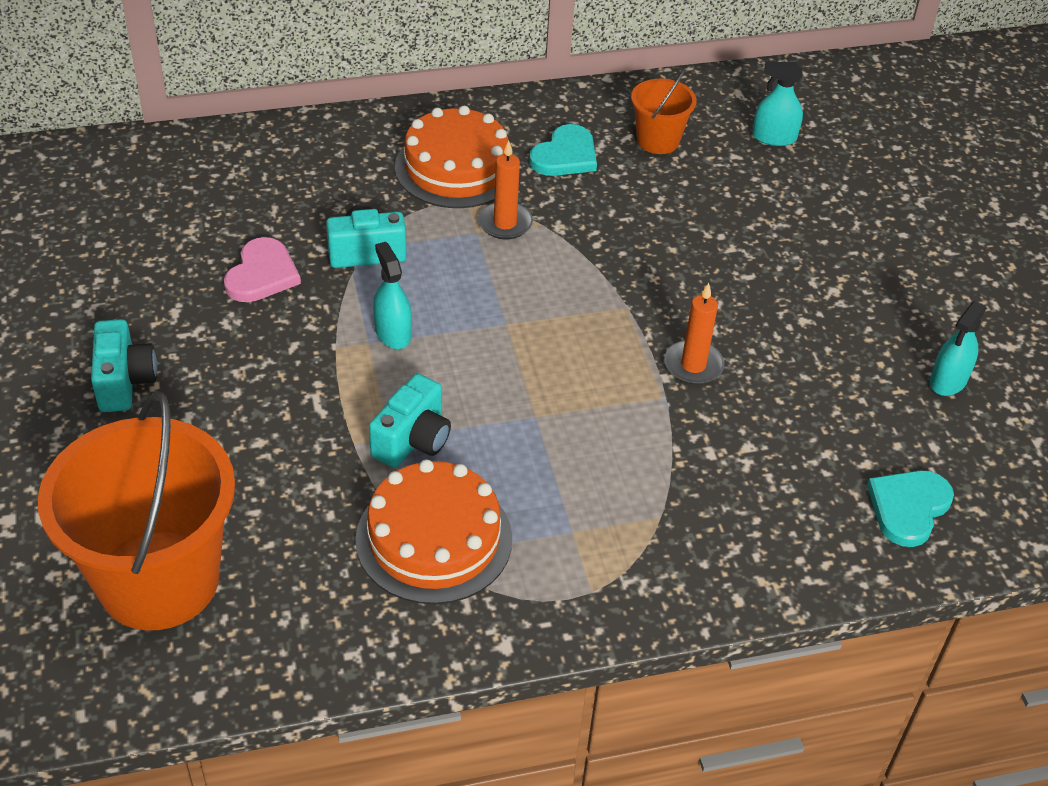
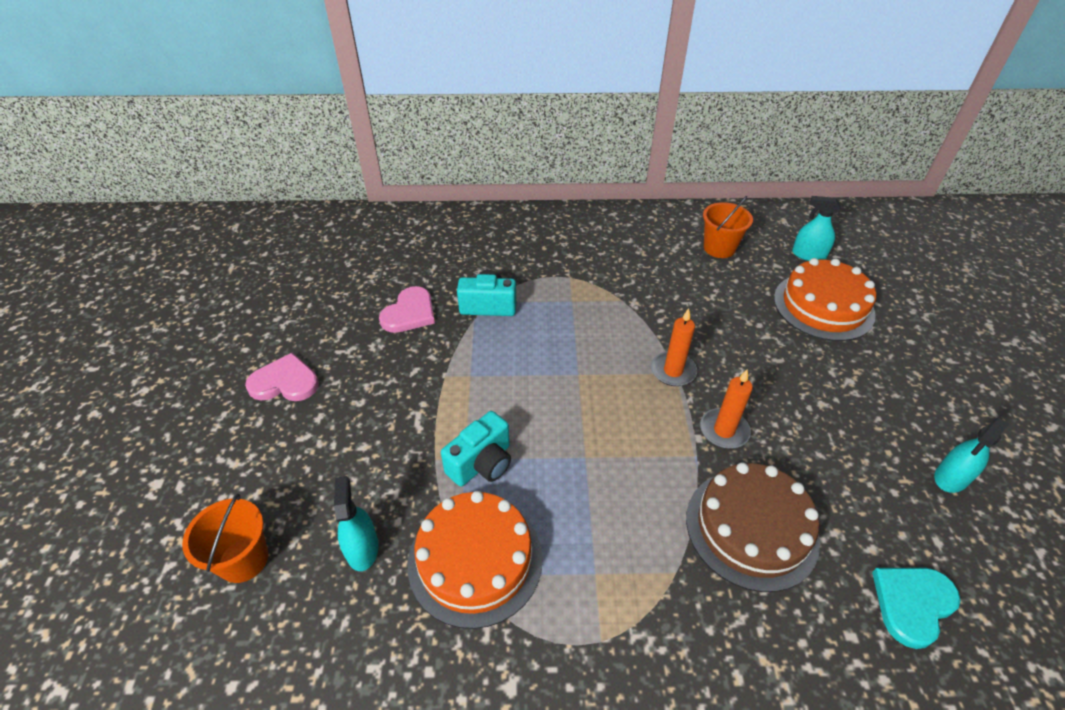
camera: 15 degrees right, 0 degrees up
(124, 382) = (285, 382): turquoise camera -> pink heart
(159, 580) = (243, 559): orange bucket -> orange bucket, size x0.48
(393, 333) = (490, 370): turquoise spray bottle -> turquoise spray bottle (362, 548)
(456, 168) = (568, 252): orange cake -> orange cake (823, 306)
(505, 223) = (594, 296): orange candle -> orange candle (673, 371)
(565, 155) = (648, 252): turquoise heart -> none
(736, 462) = (751, 528): none -> brown cake

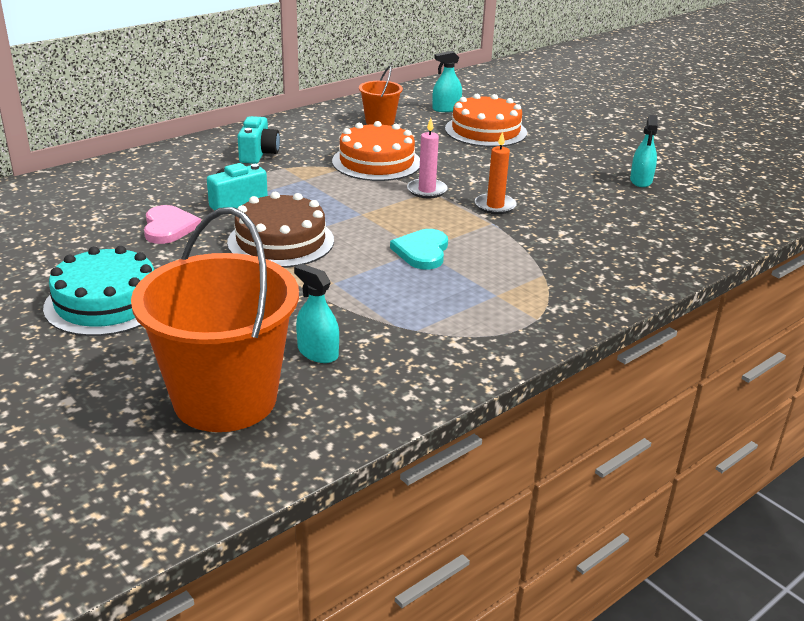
camera: 40 degrees left, 15 degrees down
(243, 559) = (225, 399): orange bucket -> orange bucket, size x2.08
(285, 382) = (106, 302): pink heart -> turquoise cake
(475, 560) = (410, 322): orange cake -> orange cake (376, 162)
(482, 463) = (350, 280): turquoise camera -> turquoise camera (258, 154)
(673, 371) = (427, 190): orange candle -> pink candle
(751, 528) = (563, 240): brown cake -> brown cake (281, 241)
(912, 603) = (676, 235): turquoise heart -> turquoise heart (422, 251)

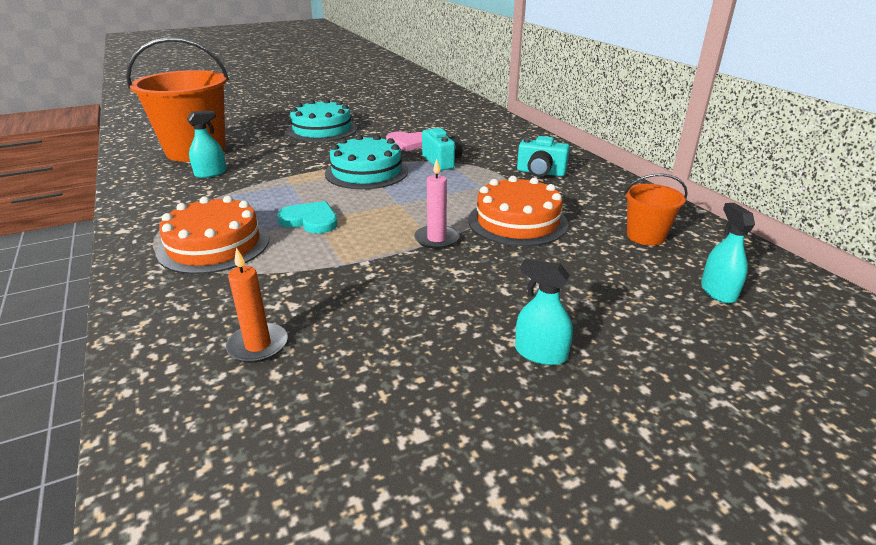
camera: 105 degrees right, 0 degrees up
(281, 241) = (366, 172): brown cake -> turquoise cake
(485, 131) = (630, 311): orange cake -> orange cake (214, 245)
(495, 206) = (381, 273): orange candle -> orange candle (258, 345)
(641, 181) = (409, 435): turquoise spray bottle -> turquoise spray bottle (540, 353)

